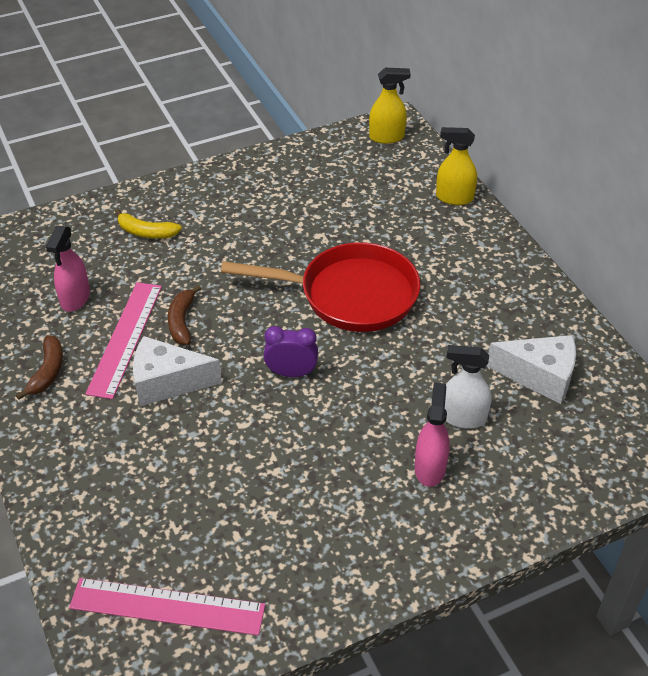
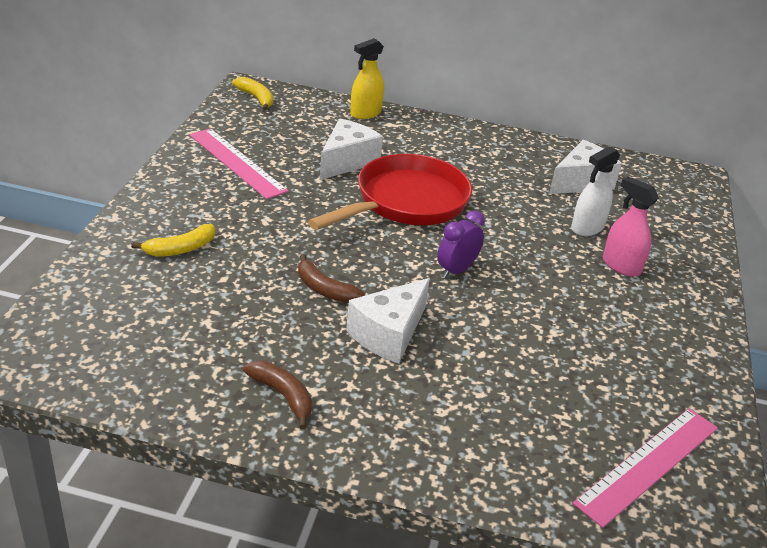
camera: 55 degrees left, 10 degrees down
(75, 298) = (206, 330): pink spray bottle -> none
(125, 338) = (302, 329): pink ruler -> pink ruler (237, 162)
(364, 232) = (347, 161): none -> white cheese
(387, 137) = (256, 98): yellow spray bottle -> yellow banana

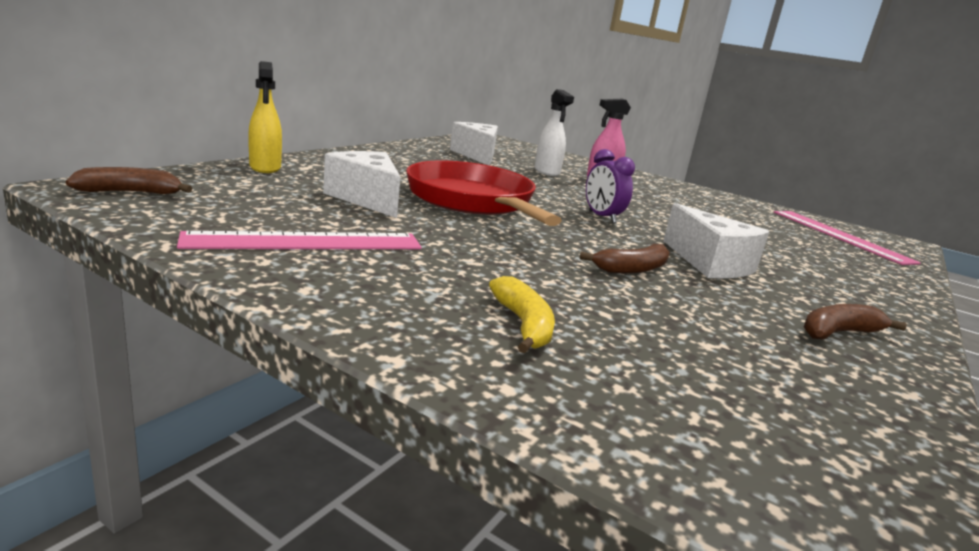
camera: 70 degrees left, 15 degrees down
(256, 98) = (131, 192): yellow banana -> brown banana

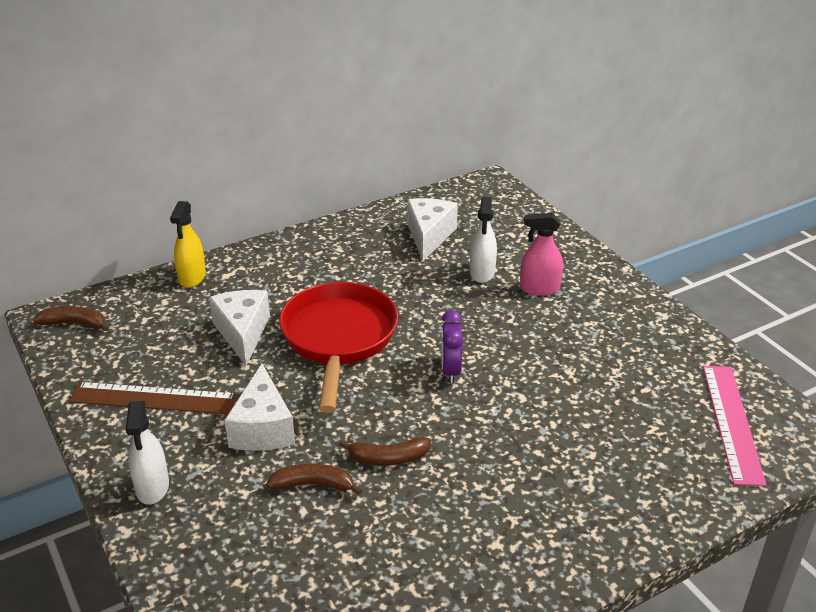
camera: 30 degrees right, 15 degrees up
(305, 242) = (153, 398): pink ruler -> brown ruler
(388, 312) = (152, 487): none -> white spray bottle
(523, 325) = (230, 513): yellow banana -> none
(710, 263) = (480, 458): white cheese -> white cheese (262, 428)
(838, 332) = (484, 566): brown banana -> brown banana (313, 484)

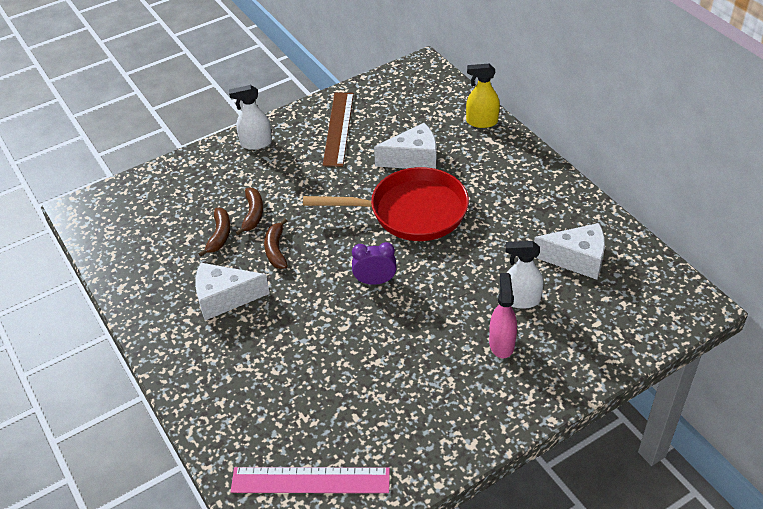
camera: 90 degrees right, 10 degrees up
(74, 323) = (417, 77): brown banana -> brown banana (219, 235)
(262, 428) = (308, 183): white cheese -> white cheese (224, 298)

